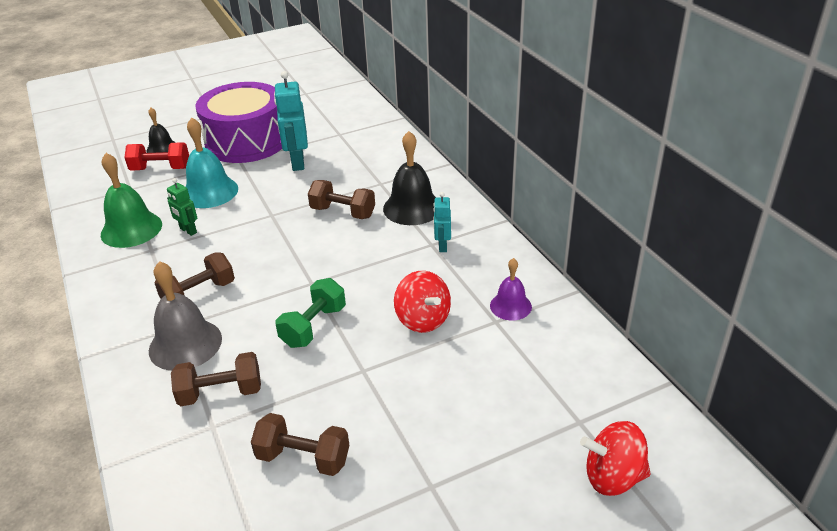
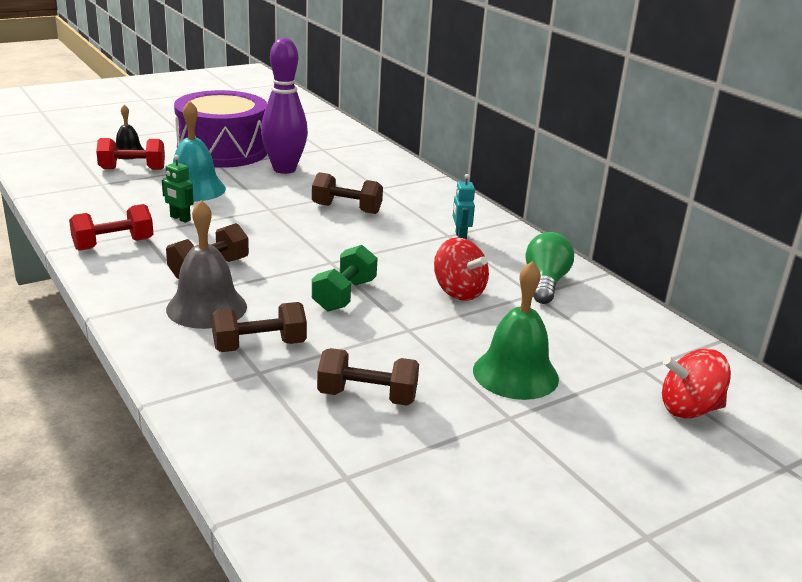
camera: 10 degrees left, 10 degrees down
(122, 266) = (113, 244): none -> red dumbbell
(131, 229) = (114, 216): green bell -> green bell (515, 374)
(297, 162) = (284, 169): turquoise robot -> purple bowling pin
(412, 208) = (419, 207): black bell -> none
(510, 306) = (545, 283): purple bell -> green light bulb

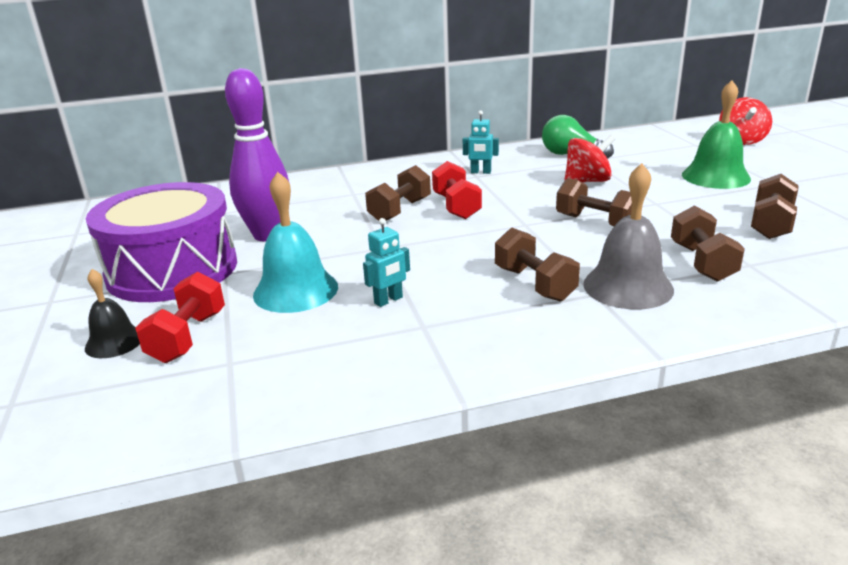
camera: 70 degrees left, 0 degrees up
(113, 244) = (456, 346): red dumbbell -> red dumbbell (456, 206)
(180, 218) = (388, 300): green robot -> turquoise robot
(344, 295) = (596, 222): green dumbbell -> brown dumbbell

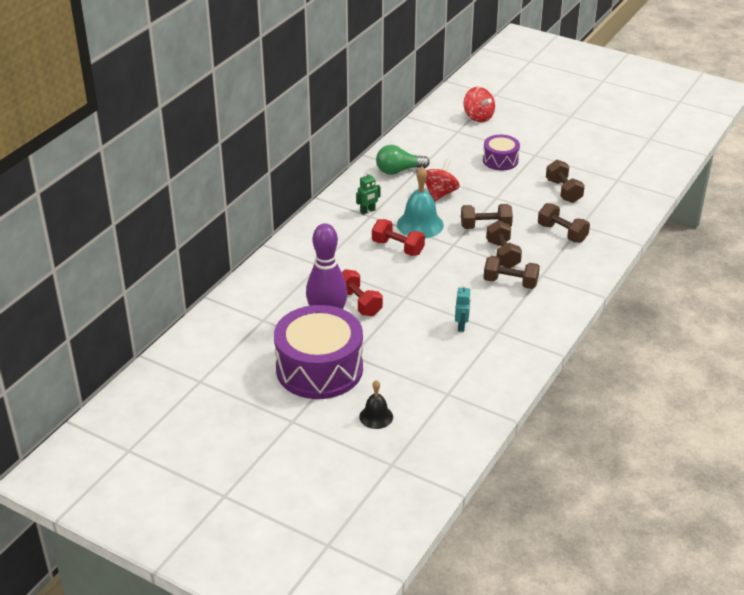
camera: 45 degrees left, 10 degrees up
(188, 337) = (406, 394): red dumbbell -> red dumbbell (359, 303)
(295, 290) = (409, 344): turquoise bell -> turquoise bell (420, 224)
(400, 210) = (371, 266): brown dumbbell -> brown dumbbell (502, 254)
(480, 172) = (367, 211): turquoise robot -> green robot
(628, 286) = (549, 264): grey bell -> none
(715, 176) = (500, 160): green bell -> purple drum

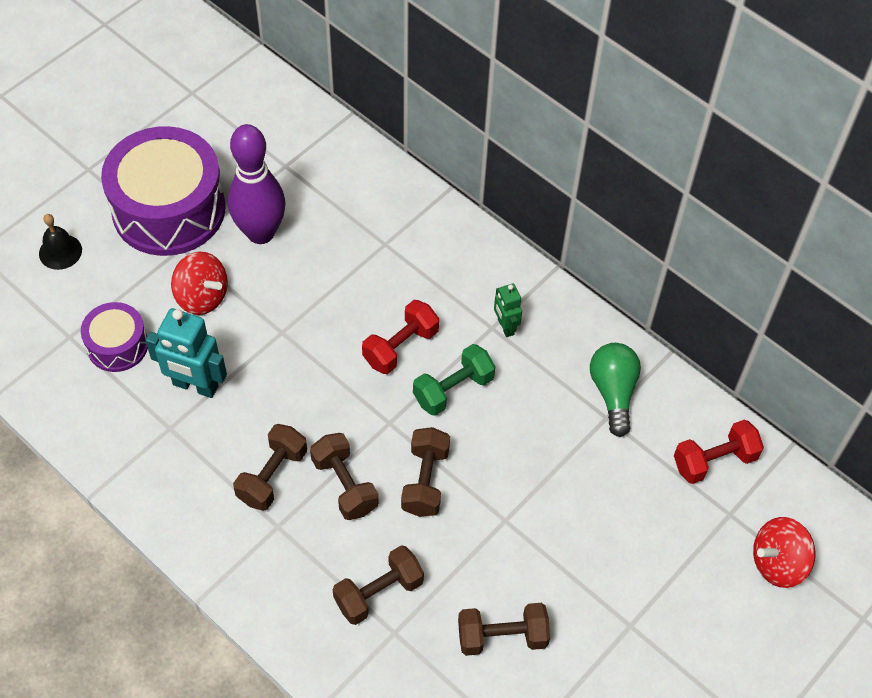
camera: 100 degrees right, 20 degrees up
(359, 303) = (285, 274): red dumbbell -> red dumbbell (714, 461)
(420, 224) = (453, 389): turquoise bell -> green dumbbell
(440, 194) = (533, 437): red spinning top -> red spinning top (202, 297)
(461, 326) = (195, 386): turquoise robot -> turquoise robot, size x1.78
(500, 160) = (620, 559): purple drum -> purple drum (117, 345)
(502, 254) = (345, 485): brown dumbbell -> brown dumbbell turned 60 degrees clockwise

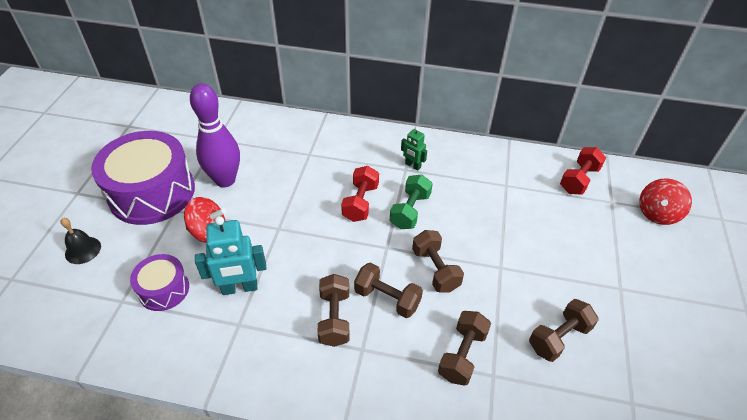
camera: 30 degrees left, 10 degrees down
(613, 392) = (498, 171): green light bulb -> none

